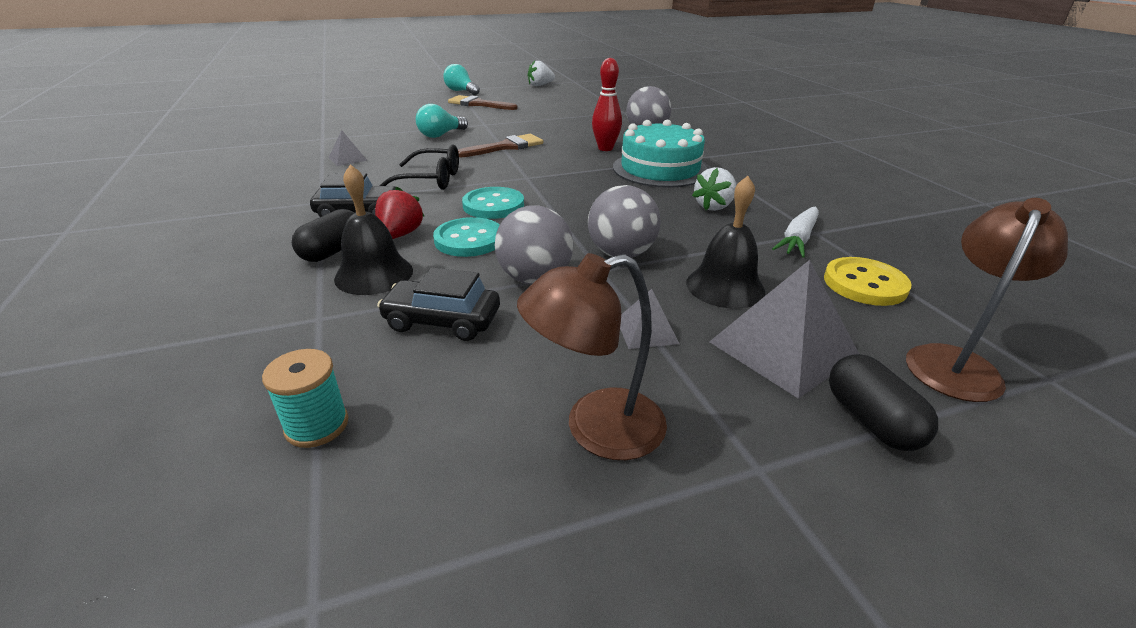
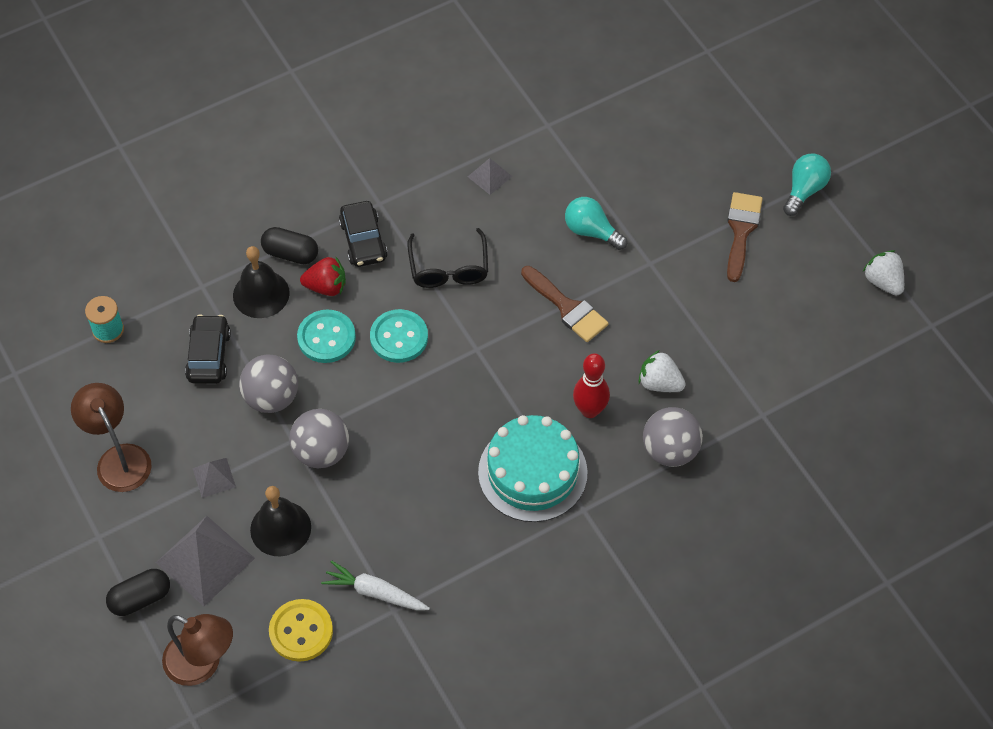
camera: 80 degrees right, 25 degrees up
(713, 206) = (436, 525): white strawberry -> white strawberry (659, 383)

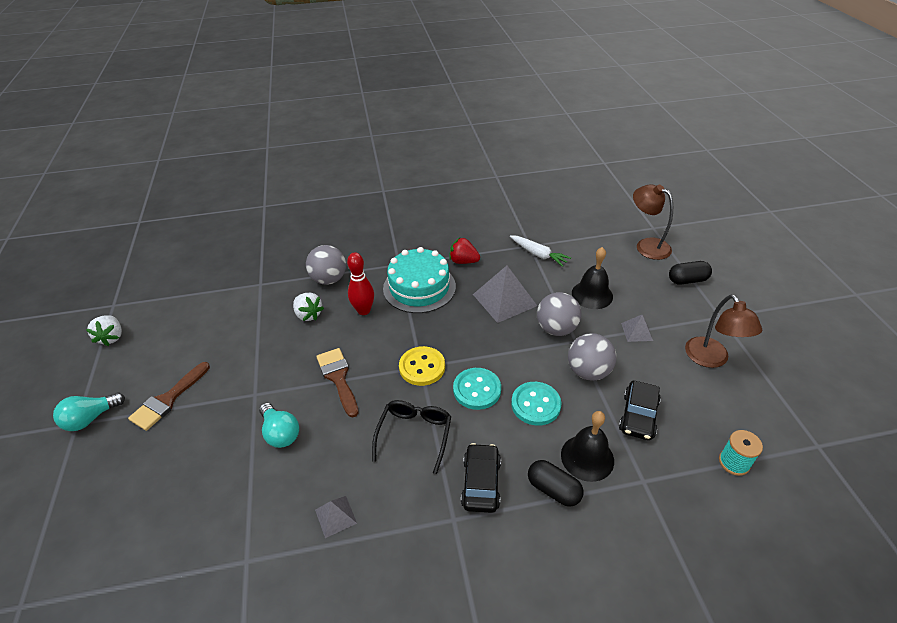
camera: 160 degrees left, 15 degrees down
(205, 560) = (644, 289): grey pyramid -> grey pyramid (504, 300)
(301, 631) = (586, 247): yellow button -> yellow button (422, 367)
(326, 287) = (526, 448): red strawberry -> red strawberry (463, 261)

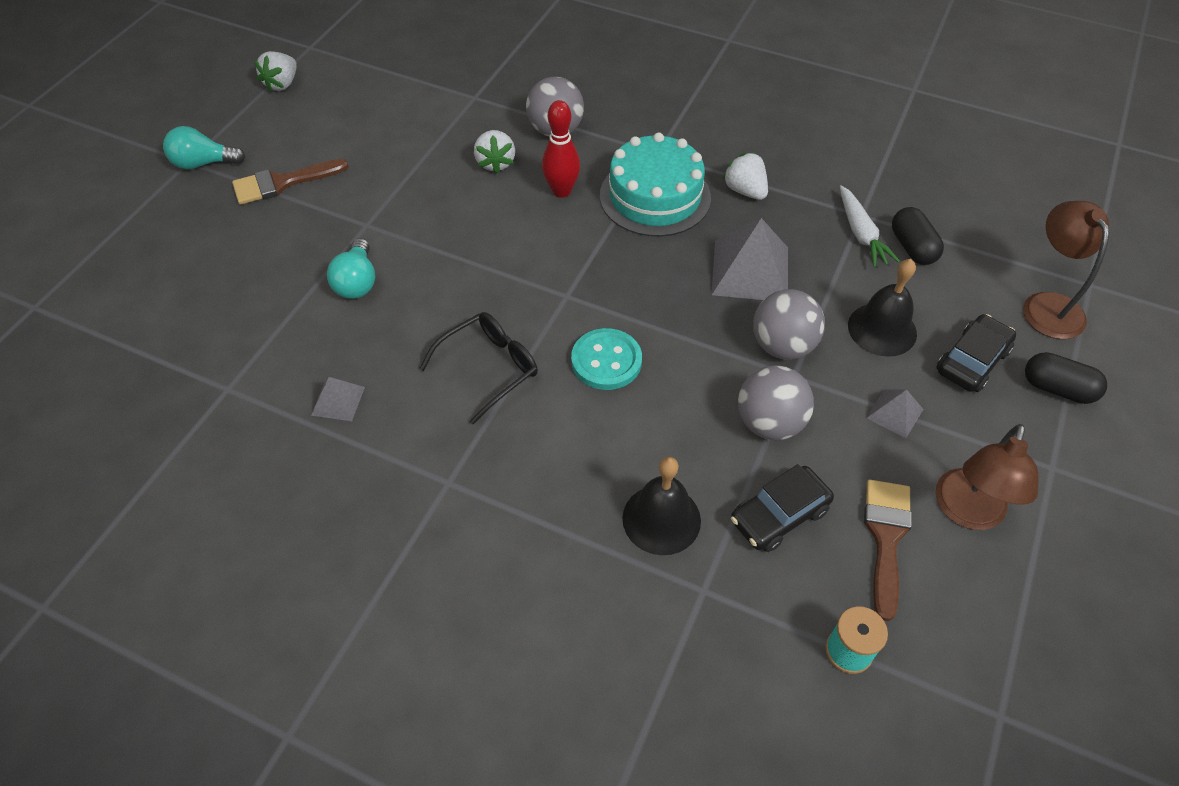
camera: 35 degrees right, 10 degrees up
(338, 378) = (464, 256): brown brush -> brown brush (886, 538)
(422, 367) = (567, 297): yellow button -> none
(463, 261) = (745, 191): red strawberry -> white strawberry
(481, 483) = (512, 465): black car -> black car (972, 361)
(535, 404) = (660, 421): turquoise button -> none
(553, 490) = (585, 526): black capsule -> black capsule (912, 247)

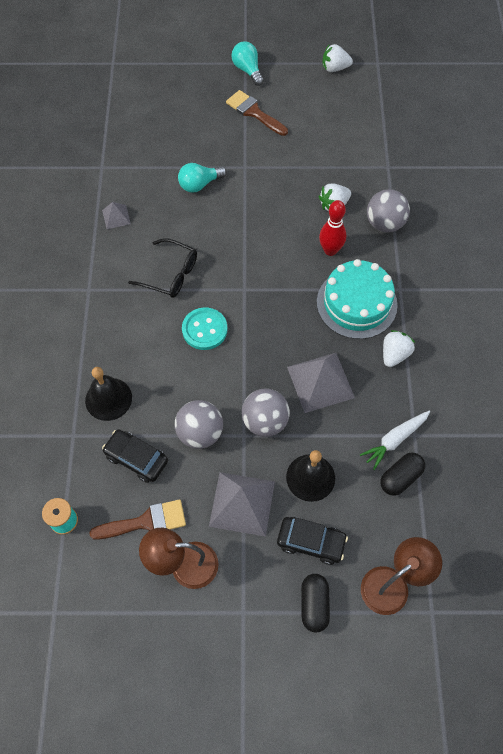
camera: 65 degrees right, 10 degrees up
(894, 413) = (242, 503): grey pyramid -> grey pyramid, size x1.95

